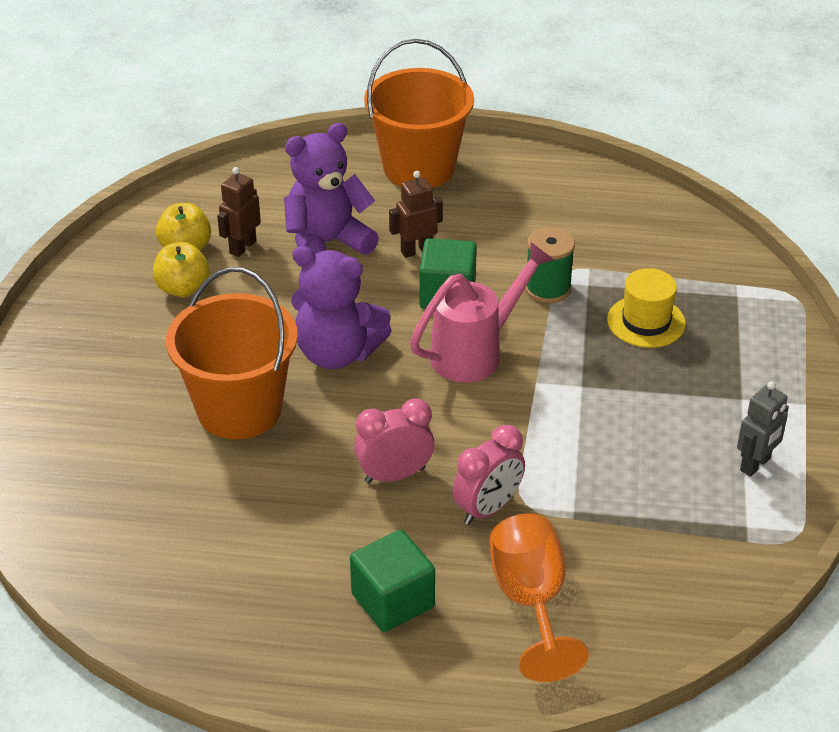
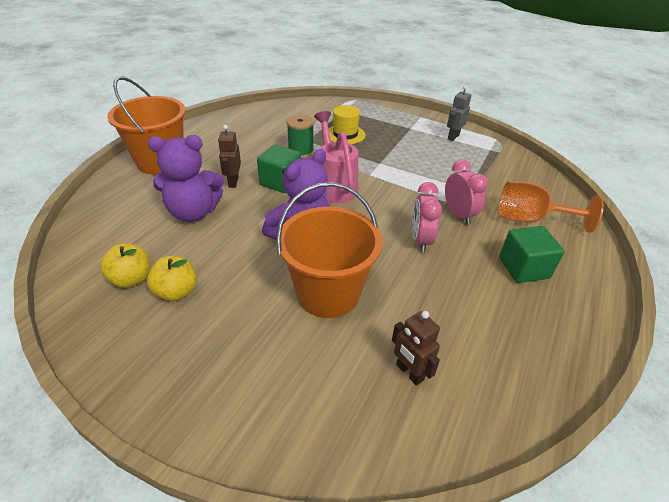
camera: 70 degrees left, 0 degrees up
(242, 247) = (160, 250): brown robot -> brown robot (409, 372)
(327, 243) = (193, 212): purple teddy bear -> purple teddy bear turned 90 degrees counterclockwise
(755, 464) = (453, 137): grey robot -> grey robot turned 120 degrees counterclockwise

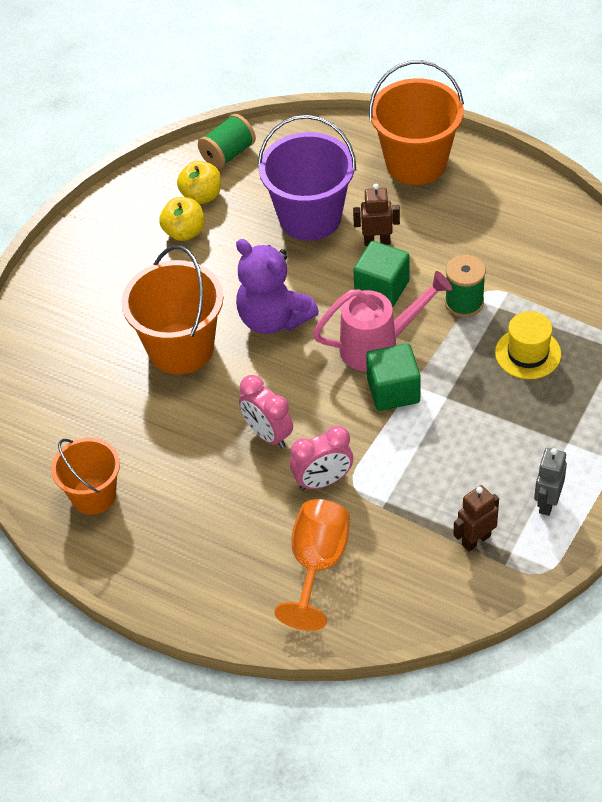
camera: 95 degrees right, 10 degrees up
(83, 260) = (228, 154): none -> green spool
(193, 212) = (310, 218): purple teddy bear -> purple bucket
(409, 372) = (83, 411): brown robot -> brown robot (476, 540)
(420, 240) = (268, 434): pink clock -> pink clock turned 135 degrees counterclockwise
(453, 137) = (547, 503): grey robot -> grey robot turned 105 degrees counterclockwise
(512, 358) = (93, 495): none -> orange bucket
(523, 268) = (220, 534): green cube -> green cube (393, 391)

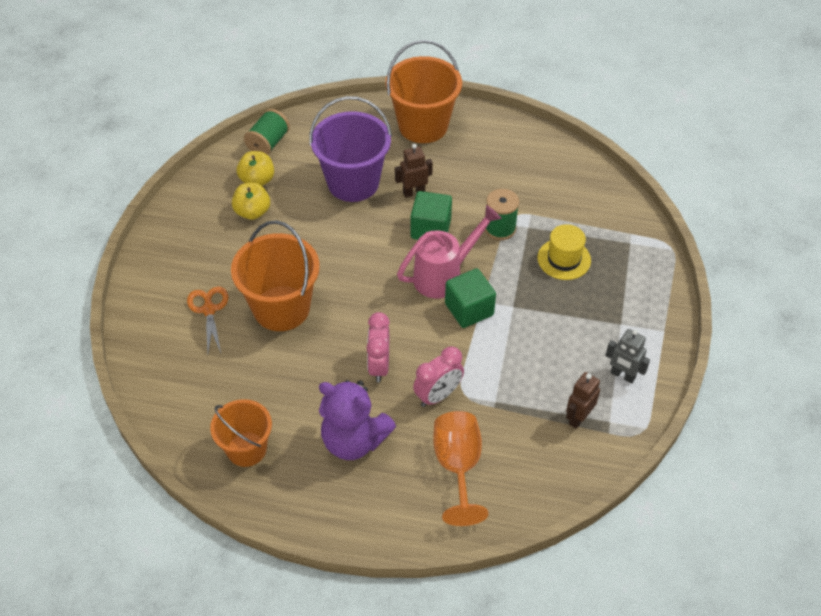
camera: 20 degrees left, 0 degrees up
(101, 335) = (209, 310): none -> orange scissors
(268, 434) = (379, 366): pink clock -> pink clock turned 60 degrees clockwise
(273, 319) = (351, 269): purple teddy bear -> purple teddy bear (354, 440)
(547, 503) = (622, 375): grey robot -> grey robot turned 60 degrees counterclockwise

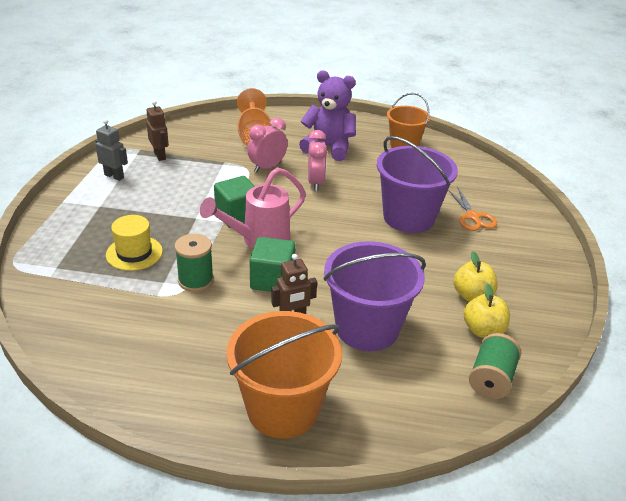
camera: 175 degrees right, 15 degrees down
(281, 308) = (409, 217): orange bucket -> purple bucket
(578, 418) = (160, 156): brown robot -> brown robot turned 60 degrees counterclockwise

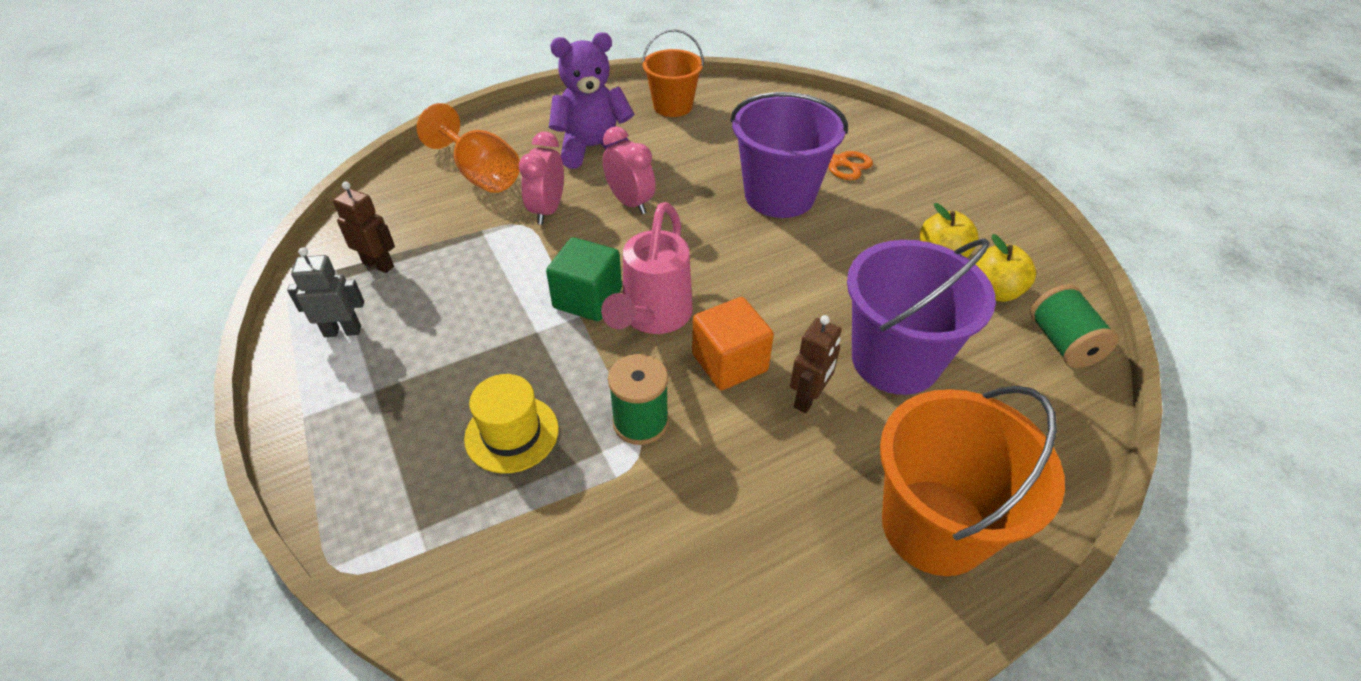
camera: 35 degrees left, 10 degrees up
(272, 280) = (729, 362): green cube -> orange cube

